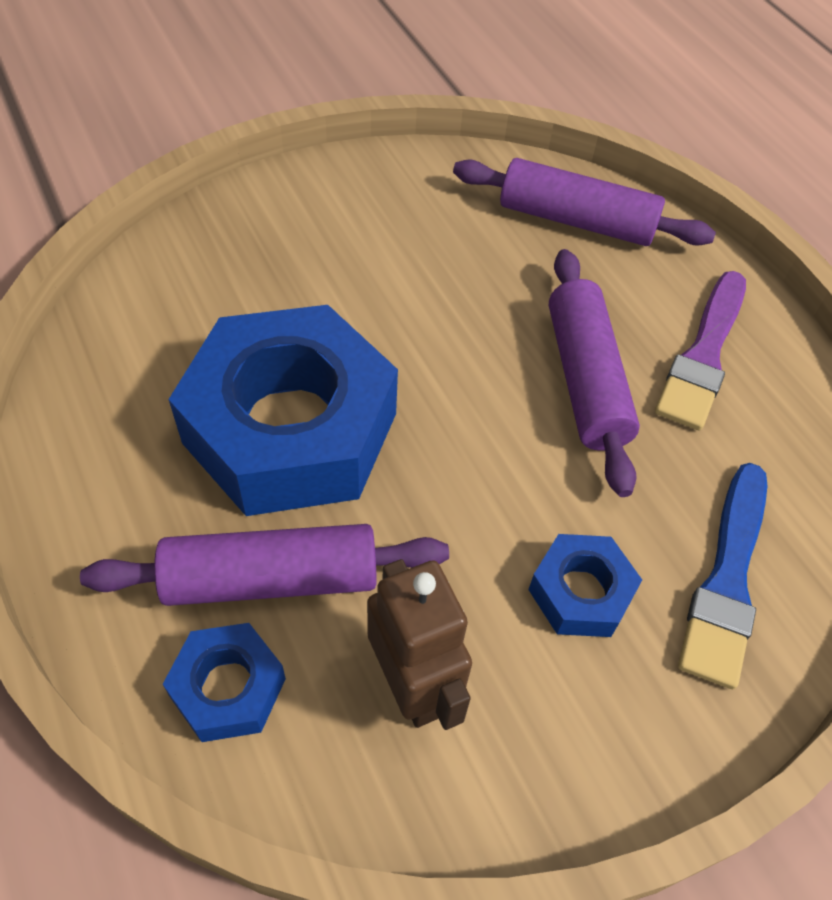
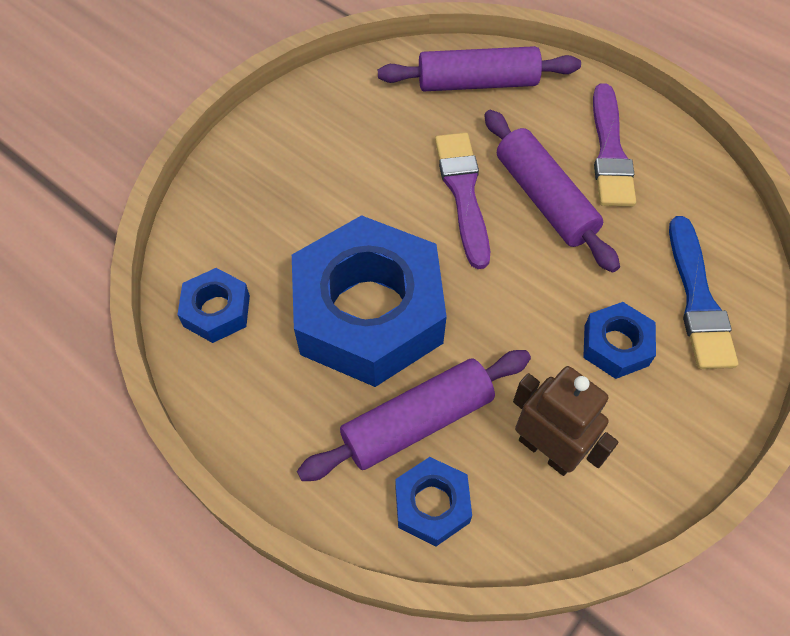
camera: 20 degrees left, 5 degrees up
(120, 358) = (217, 311): none -> blue nut
(486, 336) = (463, 193): none -> purple brush

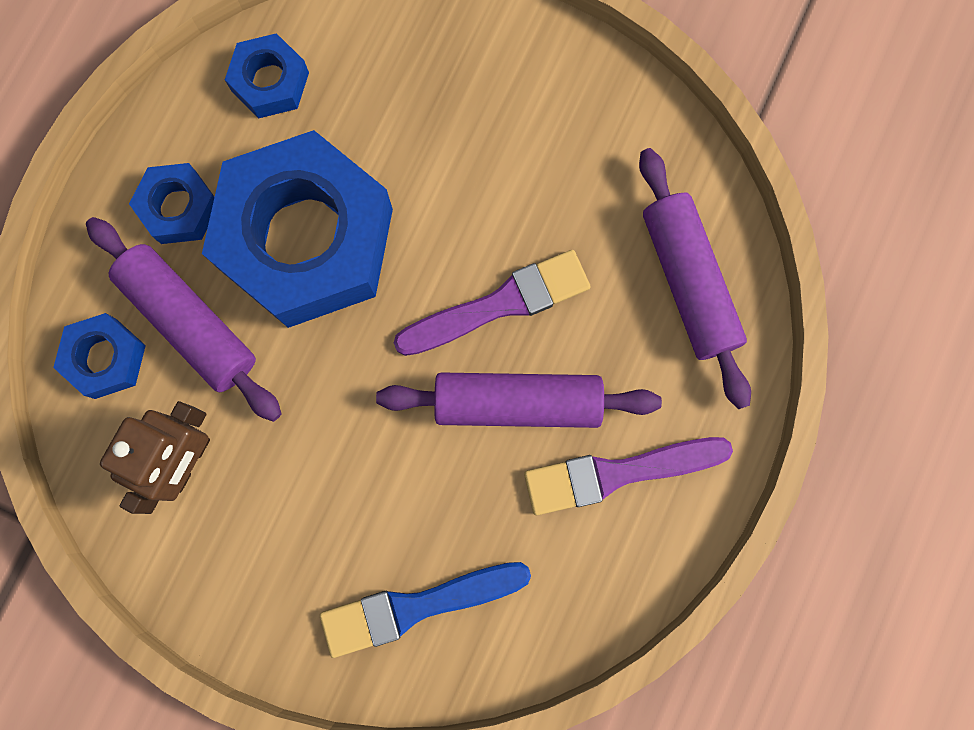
camera: 75 degrees right, 20 degrees up
(544, 199) = (517, 403): purple rolling pin -> purple rolling pin turned 45 degrees clockwise
(616, 345) = (330, 517): blue nut -> blue nut (179, 208)

